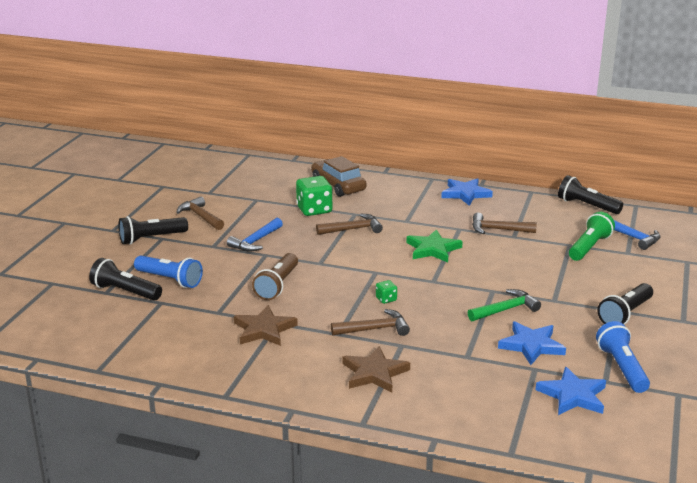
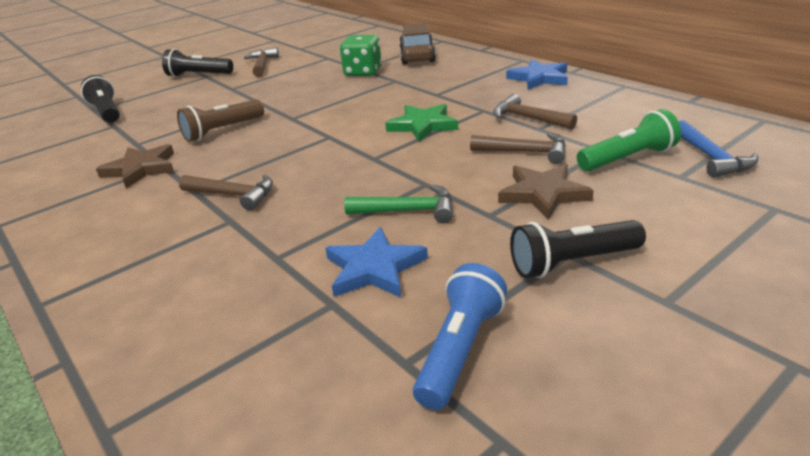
camera: 35 degrees right, 5 degrees up
(170, 280) = (152, 109): blue flashlight -> none
(255, 241) = (270, 90): blue hammer -> none
(353, 229) = (371, 93): brown hammer -> brown hammer (525, 152)
(374, 373) = (152, 245): brown star -> brown star (543, 194)
(386, 299) = (295, 166): green dice -> none
(573, 395) = (324, 369): blue star -> none
(587, 206) = (685, 110): black flashlight -> none

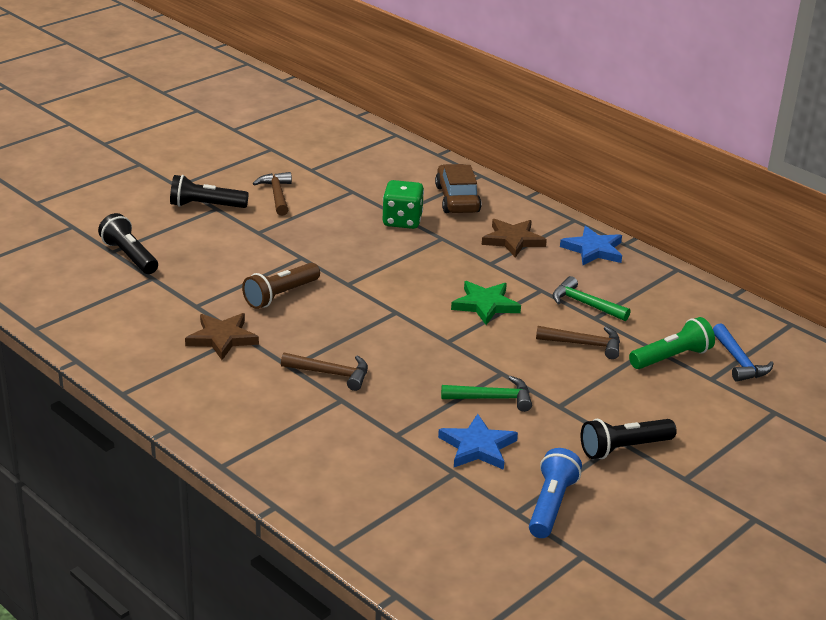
camera: 10 degrees left, 0 degrees up
(528, 118) = (584, 304): brown hammer -> green hammer
(543, 194) = (601, 389): brown star -> brown star (513, 240)

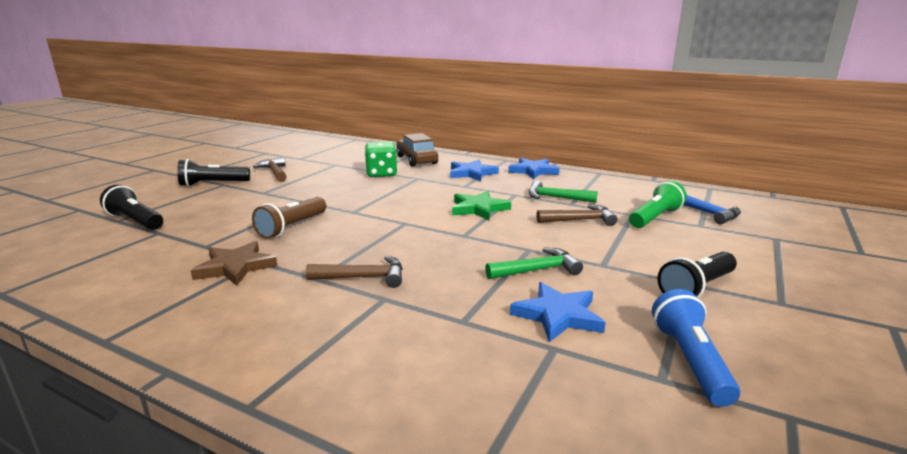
camera: 15 degrees left, 10 degrees down
(513, 240) = (472, 173): brown star -> blue star

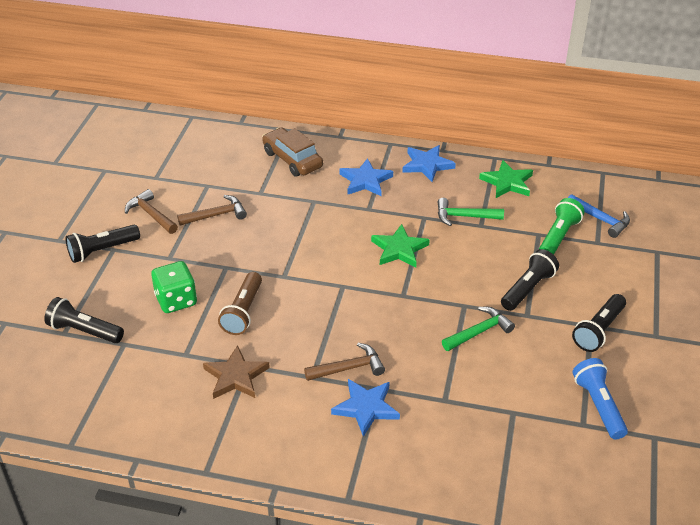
camera: 15 degrees left, 20 degrees up
(381, 174) = (270, 198): green dice -> green dice (176, 300)
(558, 315) = (508, 381): blue star -> blue star (366, 408)
(580, 220) = (495, 252): brown hammer -> brown hammer (216, 215)
(607, 185) = (507, 182): none -> green star
(610, 247) = (528, 289): none -> black flashlight

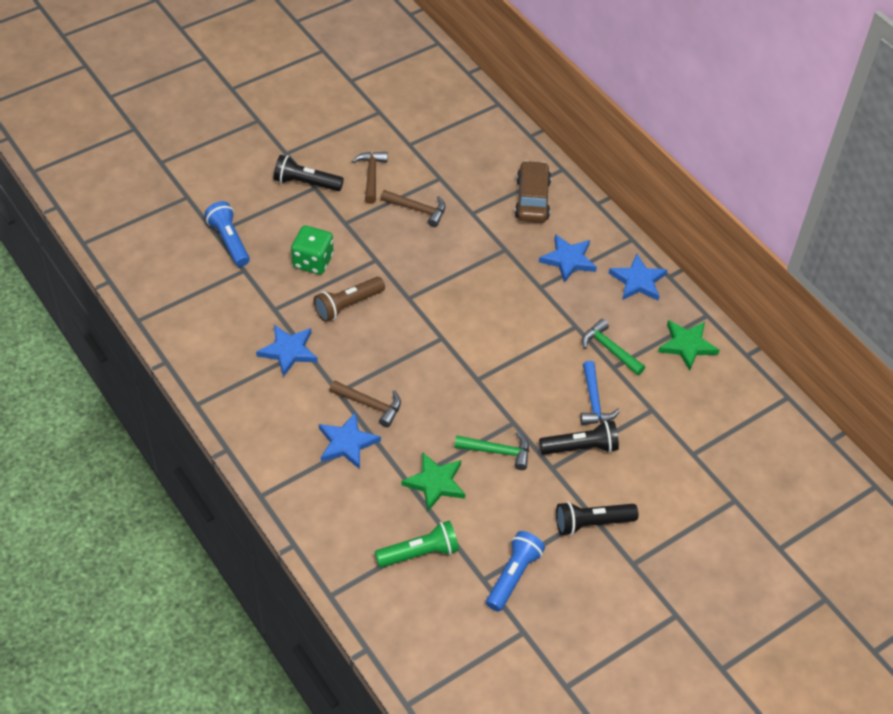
camera: 40 degrees right, 10 degrees up
(84, 331) = (229, 241): black flashlight -> blue flashlight
(236, 376) = (288, 351): brown star -> blue star
(399, 249) = (521, 339): green star -> green star (435, 483)
(558, 237) = (666, 424): green flashlight -> green flashlight (420, 553)
(601, 220) = (724, 437): blue hammer -> blue hammer (594, 401)

